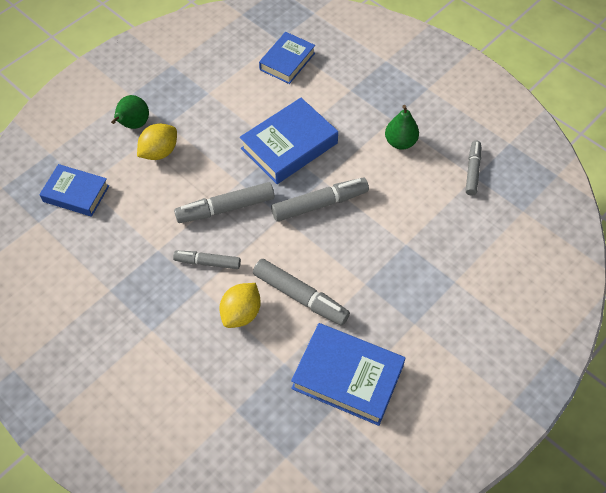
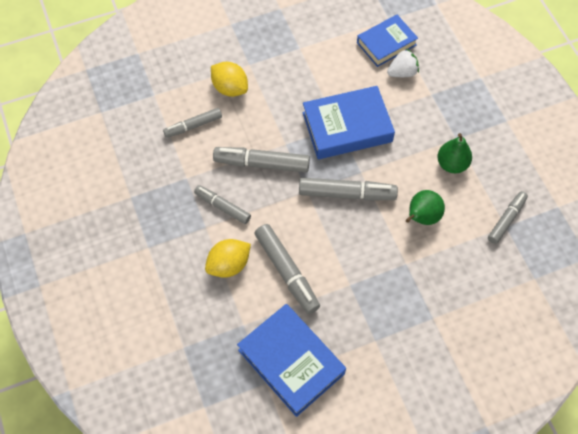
camera: 25 degrees right, 5 degrees up
(76, 193) = (143, 99): blue book -> none
(133, 125) = (220, 53): green pear -> green pear (422, 217)
(140, 199) = (193, 126): none -> grey marker
(159, 152) = (230, 88): yellow lemon -> yellow lemon turned 60 degrees clockwise
(314, 81) = (402, 72): none -> white strawberry

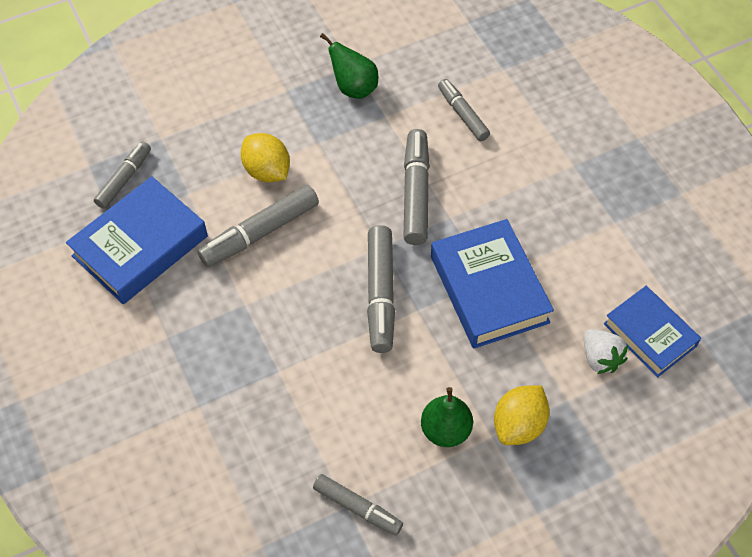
camera: 85 degrees right, 5 degrees down
(222, 207) = (347, 157): grey marker -> grey marker (124, 179)
(230, 88) = (529, 147): yellow lemon -> yellow lemon (518, 425)
(422, 217) = (352, 390): green pear -> green pear (354, 88)

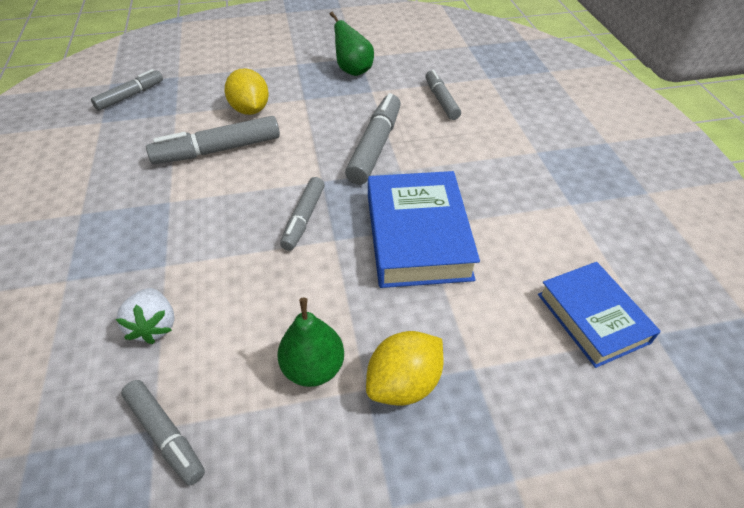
camera: 15 degrees right, 10 degrees down
(140, 246) = (109, 141): blue book -> none
(380, 294) = (303, 218): grey marker -> grey marker, size x0.64
(600, 358) = (525, 330): white strawberry -> white strawberry (154, 326)

